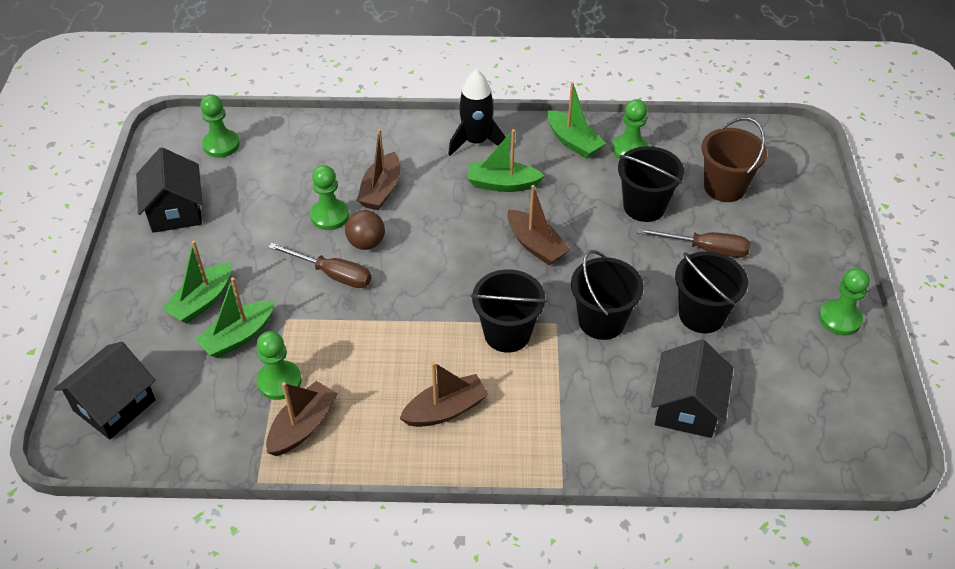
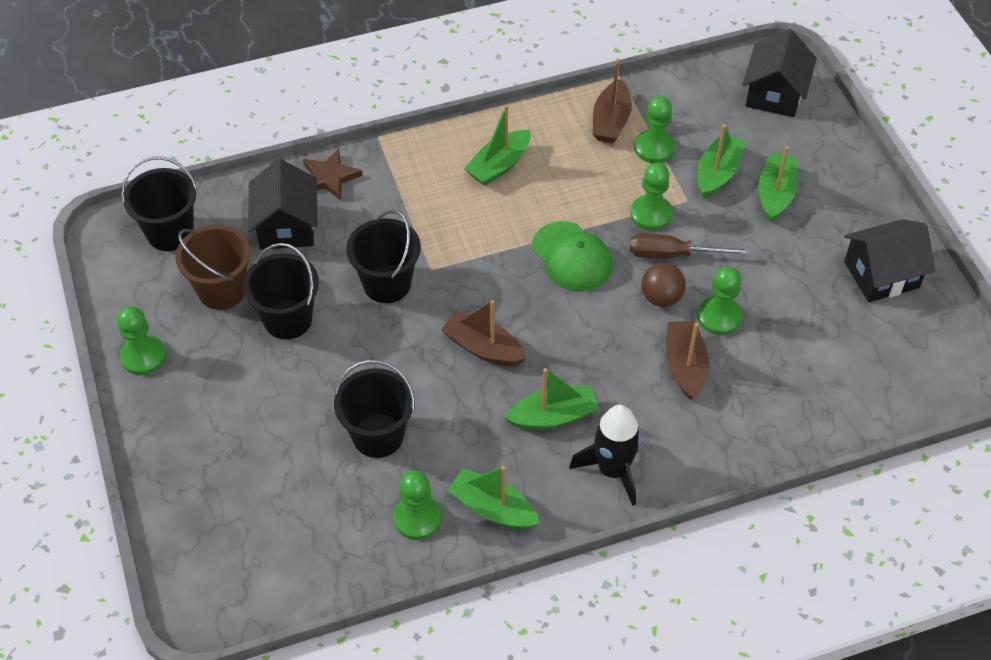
camera: 160 degrees right, 5 degrees up
(175, 211) = (881, 275): black house -> black house turned 75 degrees counterclockwise
(221, 145) = (905, 370): green pawn -> green pawn (651, 214)
(422, 297) = (572, 257): none -> green cap
(445, 410) = (499, 166): brown boat -> green boat
(507, 333) = (474, 245): black bucket -> black bucket (170, 232)
(629, 451) = (329, 177): none -> brown star
(705, 249) = (296, 398): brown screwdriver -> none
(724, 187) = (287, 494): brown bucket -> brown bucket (222, 290)

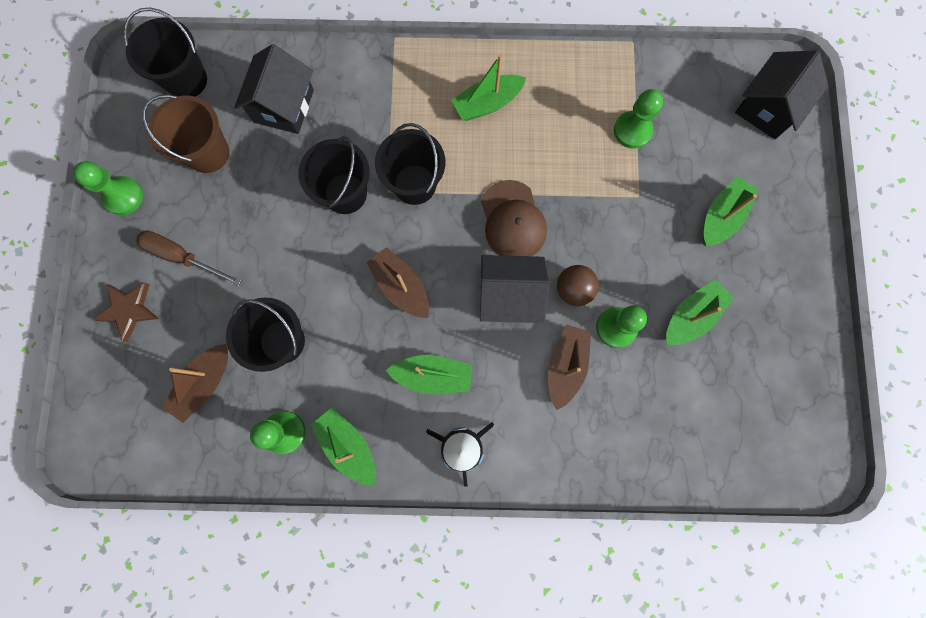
camera: 20 degrees right, 25 degrees up
(288, 319) = (251, 200): black bucket -> black bucket (415, 184)
(329, 177) = (338, 67): brown star -> brown star (129, 310)
(572, 257) = (513, 221): green cap -> brown cap
(611, 121) = (605, 88): brown boat -> brown boat (205, 383)
(651, 214) = (600, 200): green pawn -> none
(673, 254) = (602, 249): brown screwdriver -> brown screwdriver (182, 257)
(717, 173) = (678, 177): green boat -> green boat (691, 316)
(881, 275) = (780, 335): black house -> black house (509, 295)

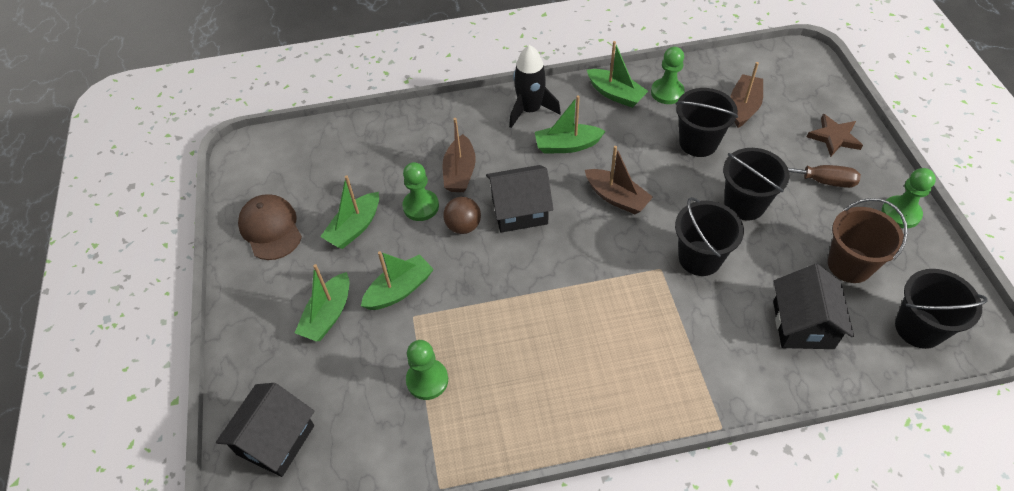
camera: 170 degrees right, 25 degrees down
(415, 184) = (637, 280): black bucket -> black bucket (744, 204)
(487, 103) = (591, 374): green boat -> green boat (399, 290)
(513, 221) = (532, 268): brown cap -> brown cap (271, 228)

